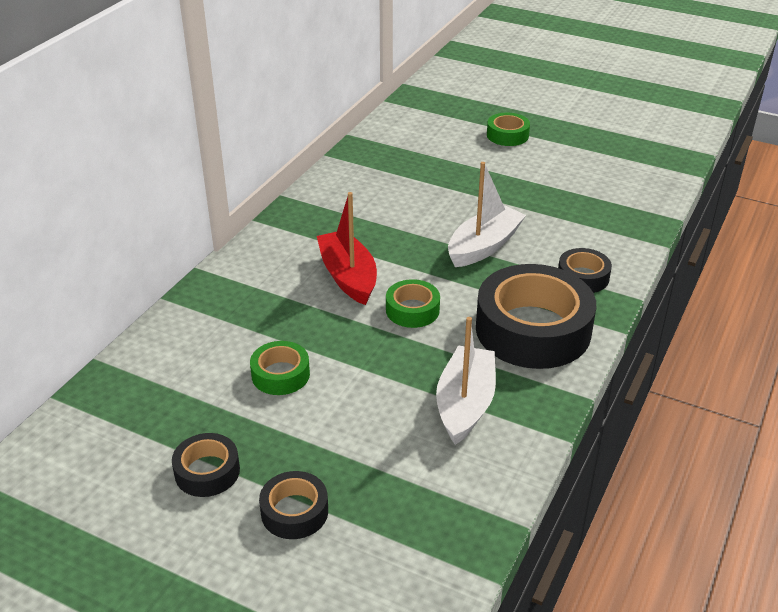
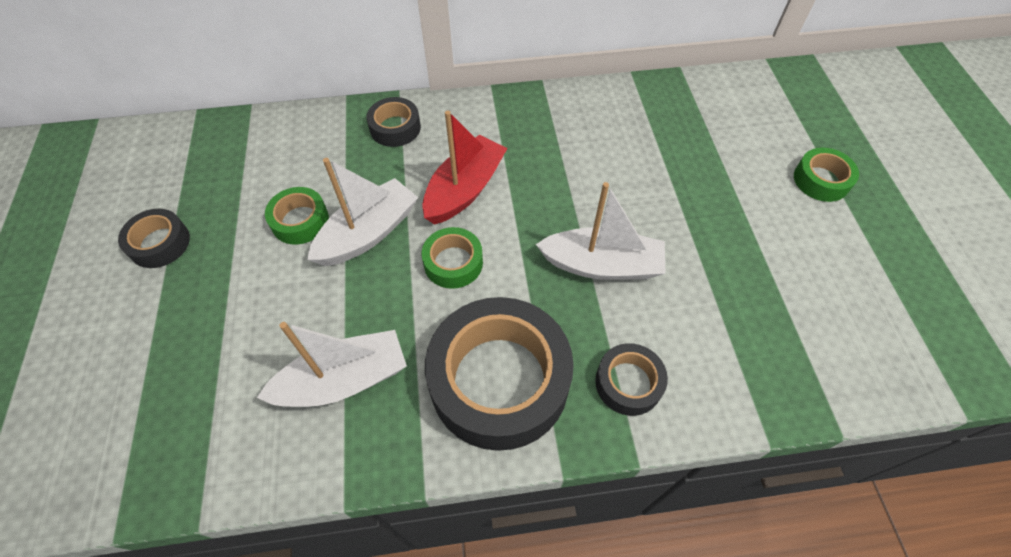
camera: 55 degrees right, 20 degrees up
(294, 512) = (139, 327): black tape -> black tape (395, 128)
(337, 341) = (368, 233): none -> white boat

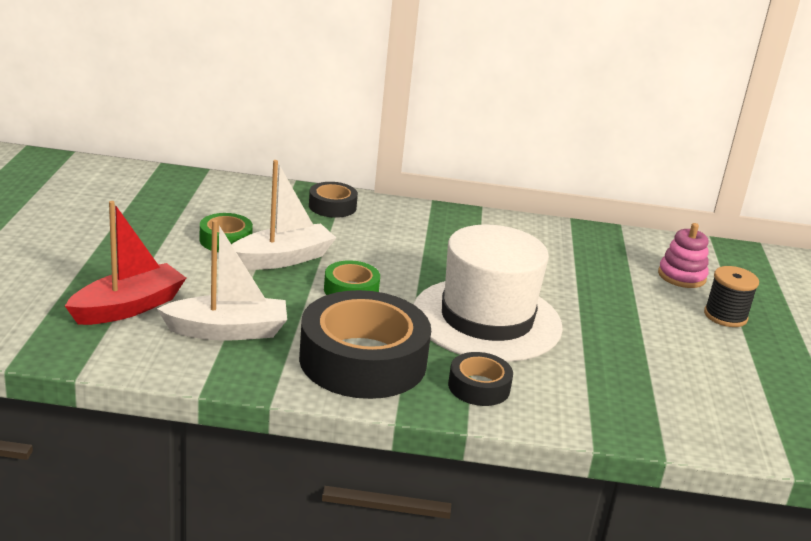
camera: 10 degrees right, 30 degrees down
(159, 243) = (101, 227): black tape -> none
(465, 190) = (380, 253): red boat -> red boat (128, 307)
(602, 265) = (486, 319): white boat -> white hat
(761, 131) = (681, 276): none -> pink stacking toy
(821, 180) = (725, 316): green tape -> black spool

